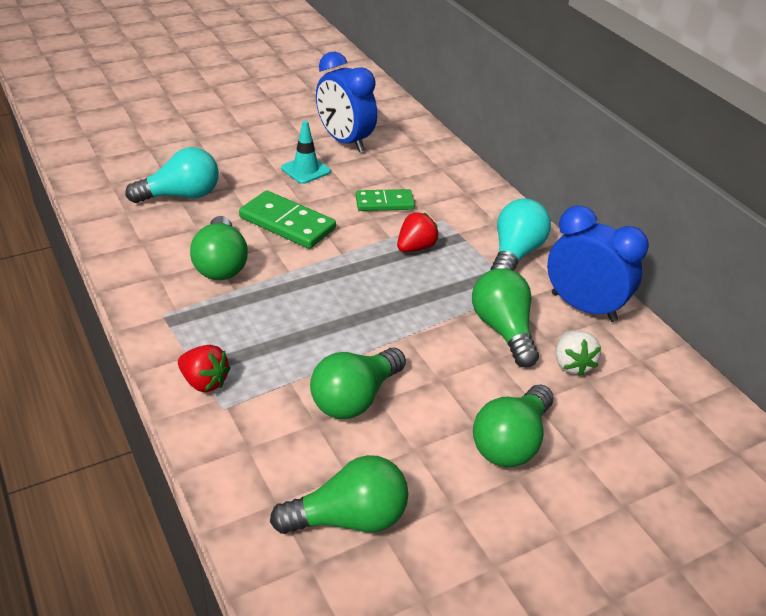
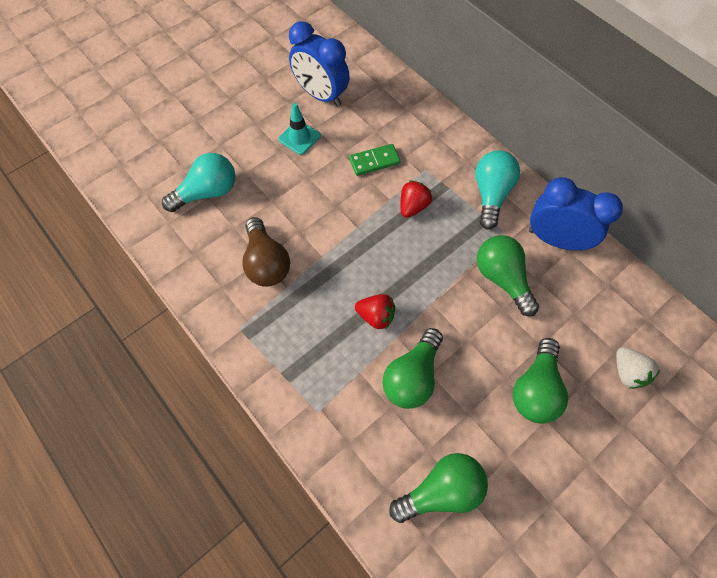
camera: 10 degrees left, 25 degrees up
(204, 382) = (295, 389): red strawberry -> red strawberry (376, 316)
(221, 264) = (266, 262): green light bulb -> brown light bulb
(287, 223) = (304, 203): green domino -> none
(572, 364) = (560, 301): white strawberry -> white strawberry (627, 372)

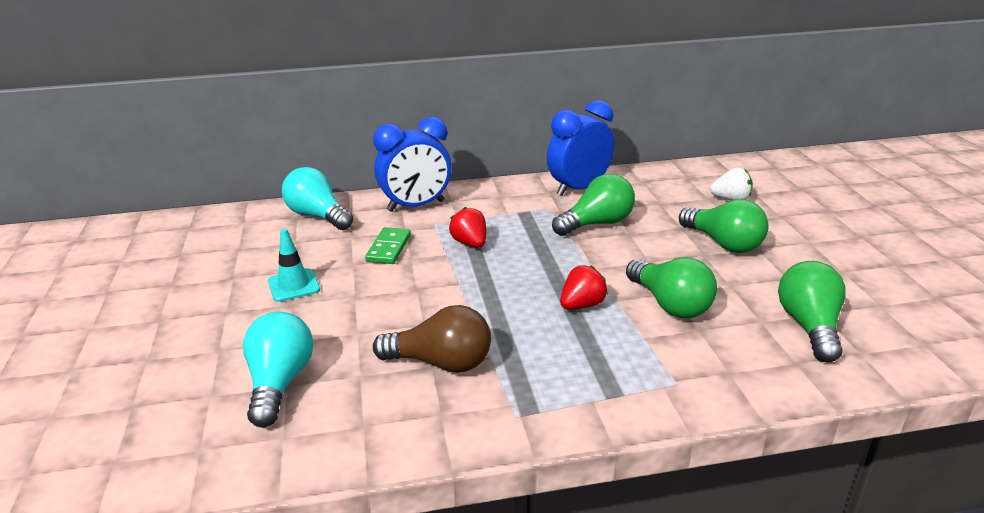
camera: 60 degrees left, 35 degrees down
(321, 95) = (257, 254): blue clock -> blue clock (416, 206)
(491, 194) = (501, 201): turquoise light bulb -> turquoise light bulb (318, 216)
(502, 278) = (597, 224): green light bulb -> green light bulb turned 150 degrees clockwise

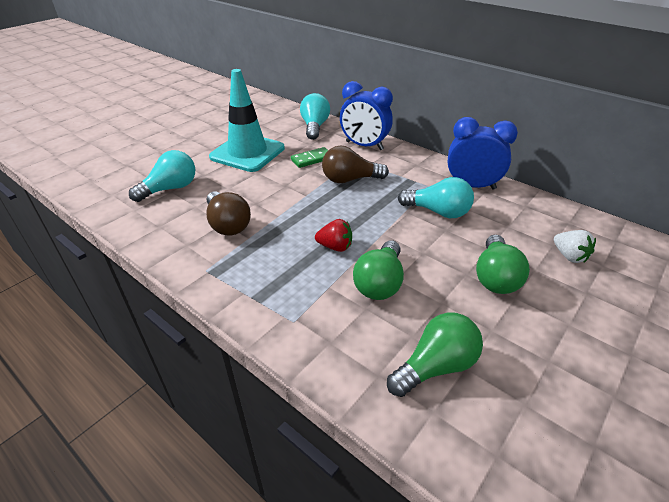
camera: 50 degrees right, 10 degrees up
(294, 285) = (247, 153): turquoise traffic cone -> turquoise traffic cone, size x2.16
(470, 243) = (350, 179): red strawberry -> brown light bulb
(597, 224) = (438, 212): green light bulb -> turquoise light bulb

